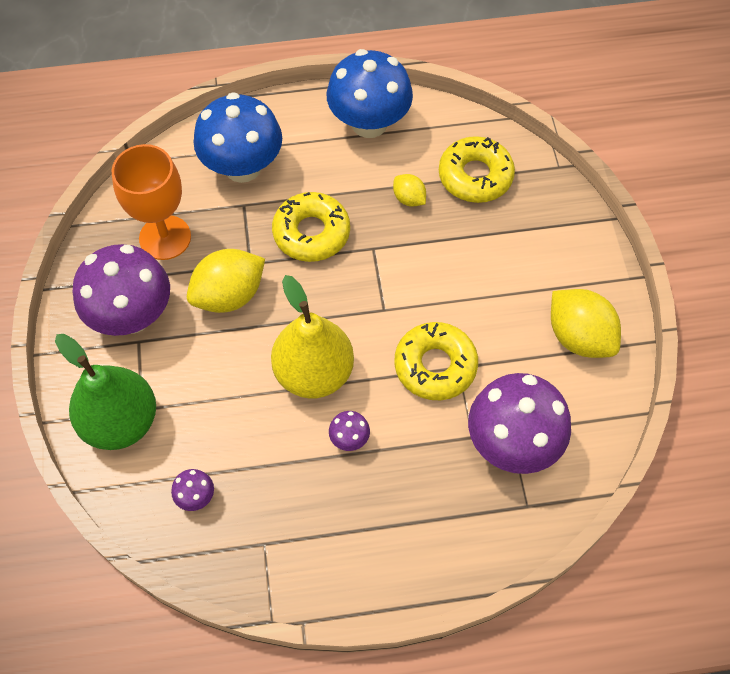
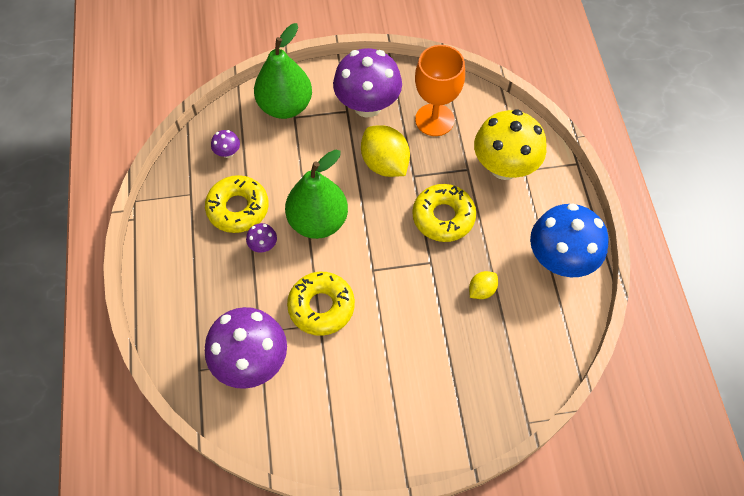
camera: 90 degrees right, 0 degrees up
(243, 167) = (504, 167): blue mushroom -> yellow mushroom
(314, 373) = (318, 221): yellow pear -> green pear
(475, 176) = (510, 346): yellow donut -> yellow donut (238, 208)
(579, 337) = (345, 424): yellow lemon -> none

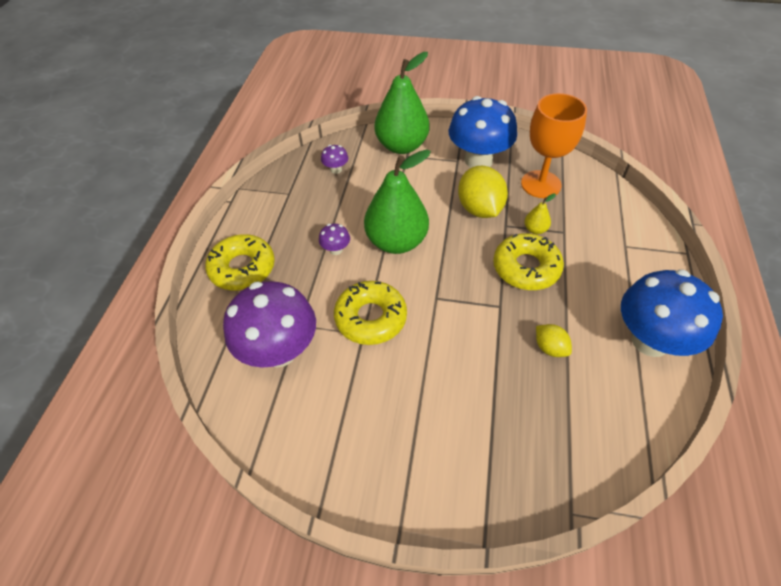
camera: 20 degrees right, 10 degrees down
(238, 208) = (326, 214): yellow donut -> yellow donut (242, 268)
(367, 105) = (478, 160): purple mushroom -> blue mushroom
(441, 173) = (535, 229): none -> yellow pear
(481, 290) = (550, 348): yellow lemon -> yellow lemon turned 75 degrees clockwise
(504, 167) = (604, 238): yellow mushroom -> none

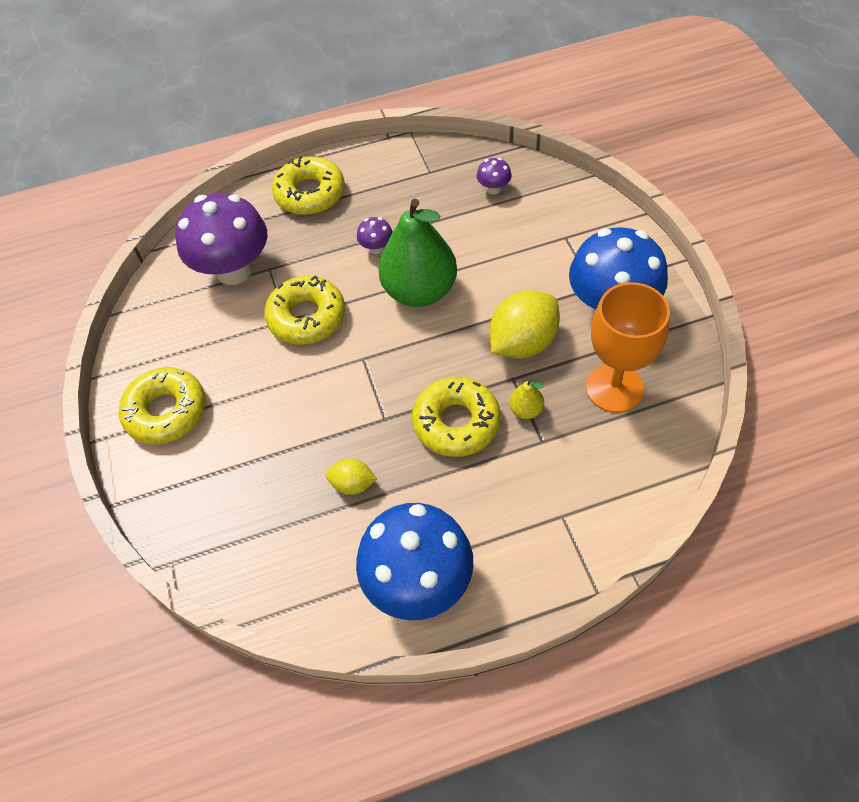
camera: 65 degrees right, 5 degrees up
(402, 146) = (579, 225): green pear -> none
(402, 462) = (166, 412): none -> yellow donut
(550, 348) = (353, 484): yellow lemon -> yellow lemon turned 75 degrees clockwise

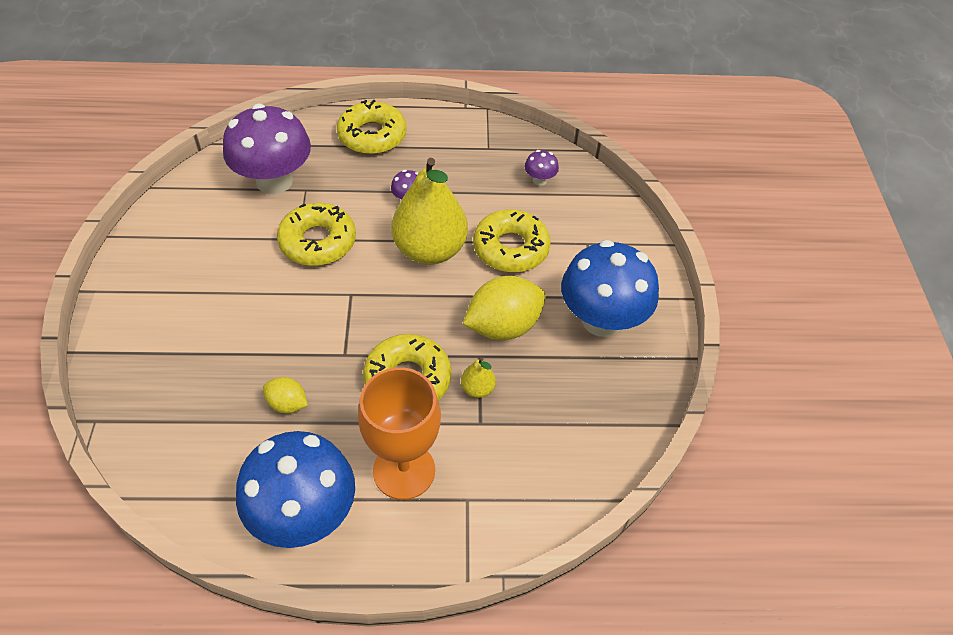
camera: 10 degrees right, 5 degrees down
(166, 412) = (156, 285): yellow donut -> yellow donut (511, 248)
(419, 291) = (430, 250): green pear -> yellow pear
(614, 388) = (571, 395): orange goblet -> orange goblet (404, 470)

